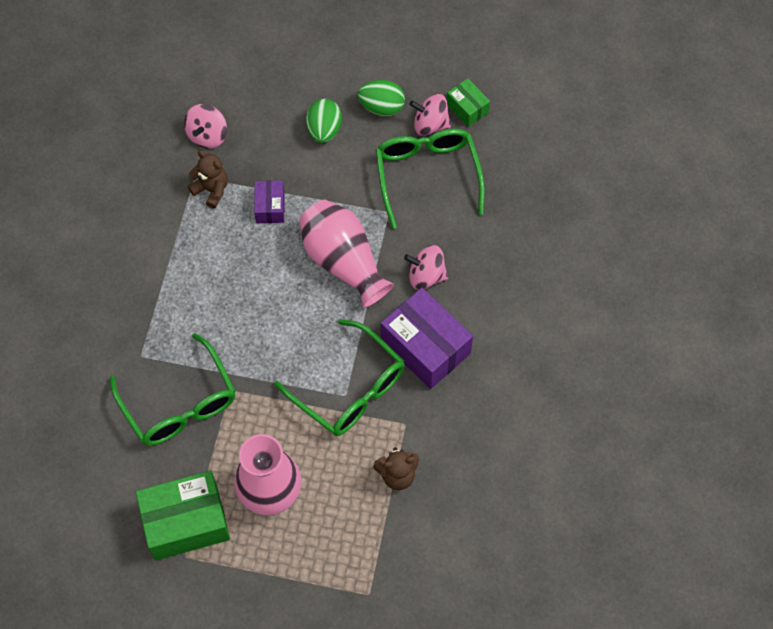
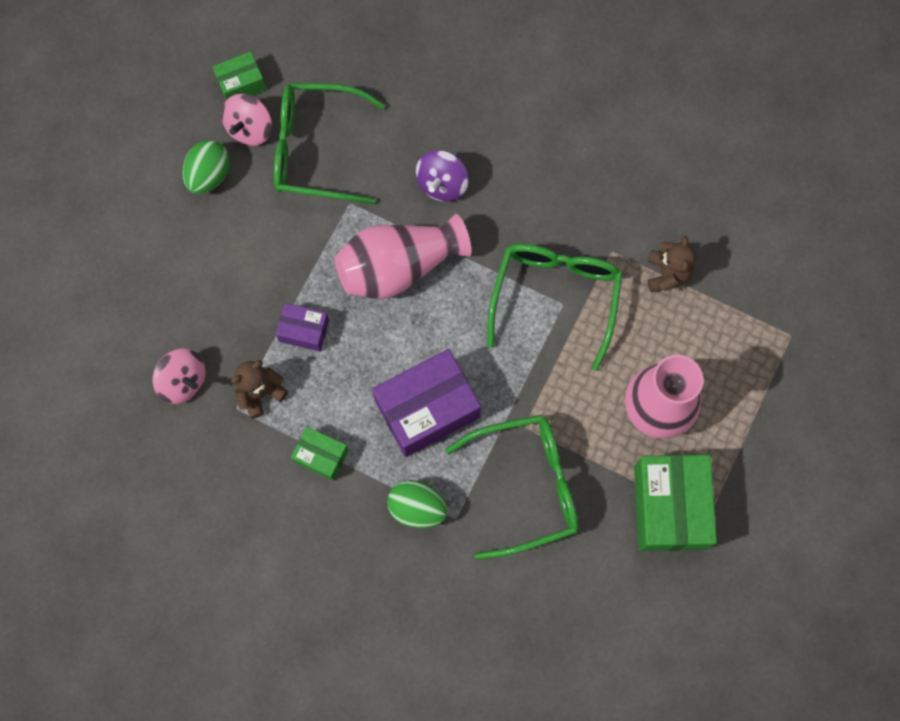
camera: 75 degrees left, 10 degrees up
(170, 246) = (321, 456): none -> green box
(324, 130) = (219, 246): green egg -> green egg (417, 508)
(348, 388) = (555, 299): green glasses -> green glasses turned 45 degrees counterclockwise
(425, 347) = (527, 207): purple box -> purple box (427, 409)
(426, 276) = (442, 184): pink spinning top -> purple spinning top

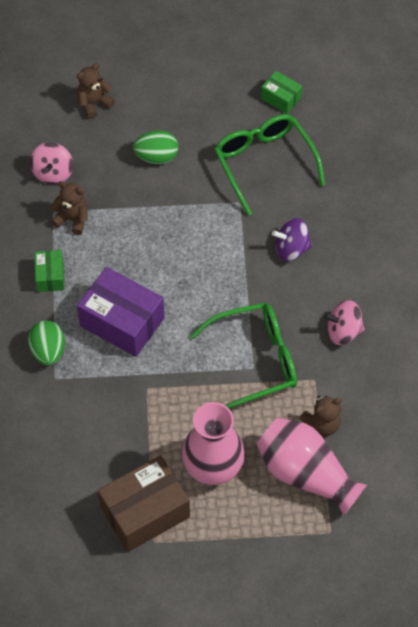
camera: 60 degrees right, 15 degrees down
(116, 285) = (94, 104): none -> brown teddy bear
(209, 175) = (204, 114): green egg -> green egg (157, 157)
(250, 129) = (252, 119): pink spinning top -> pink spinning top (343, 331)
(304, 330) = (131, 222): purple box -> none
(398, 267) = (213, 254): pink vase -> pink vase (305, 474)
(525, 486) = (103, 410): green glasses -> none
(669, 507) = (145, 512): green box -> brown box

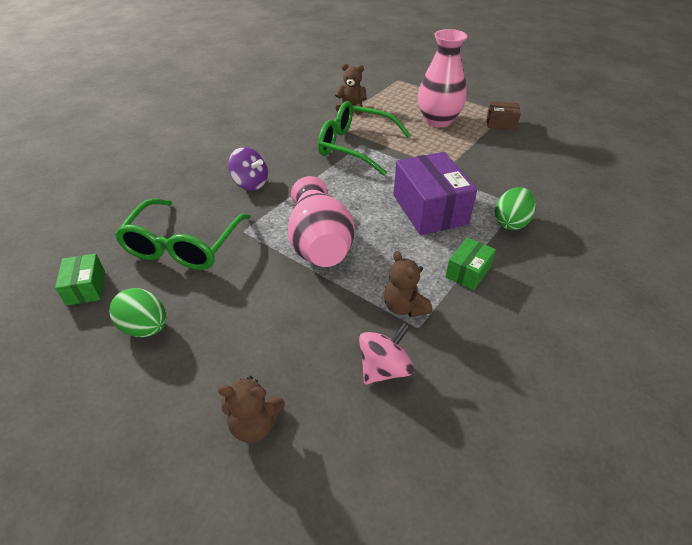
camera: 140 degrees left, 15 degrees down
(145, 512) = (501, 123): brown box -> brown box, size x0.52
(157, 157) = (261, 311): green egg -> green egg (145, 328)
(305, 474) = (385, 98): pink vase -> pink vase (319, 243)
(343, 331) = (282, 133): pink spinning top -> none

